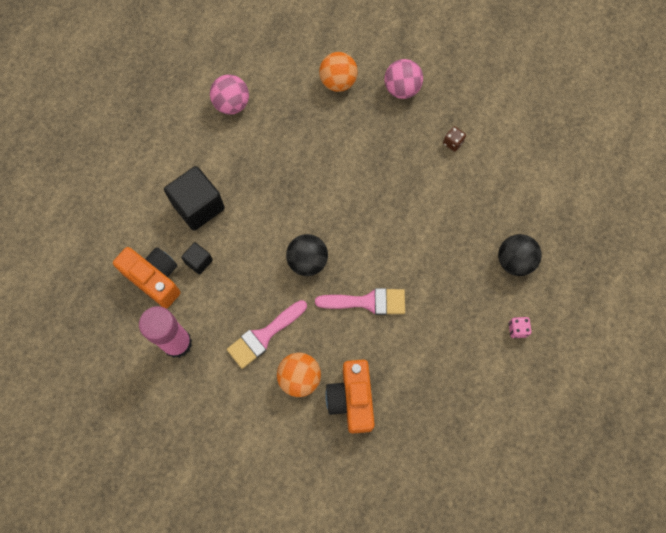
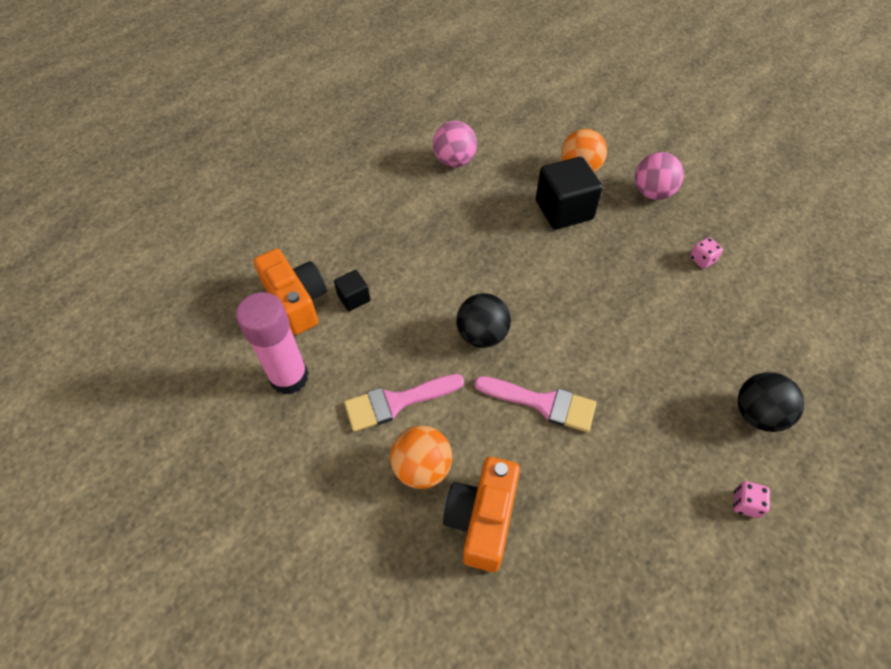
camera: 20 degrees right, 15 degrees down
(198, 206) = (378, 244): black cube -> black cube (564, 210)
(453, 143) = (702, 260): brown dice -> pink dice

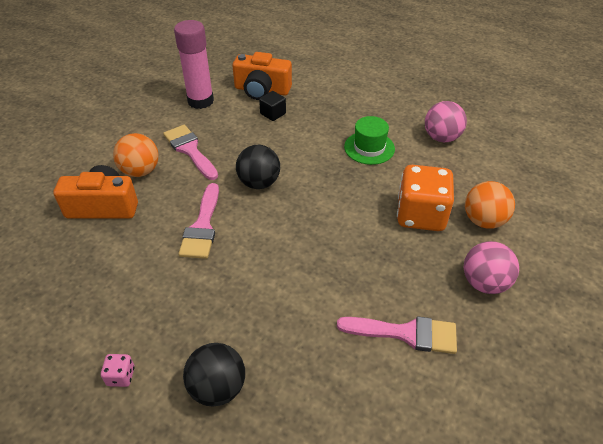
camera: 75 degrees right, 10 degrees down
(296, 301) = (262, 90): orange camera -> orange camera turned 60 degrees clockwise
(452, 222) = (369, 148): none -> green hat
(564, 210) = (420, 215): black cube -> orange dice
(702, 260) = (406, 333): pink dice -> pink brush

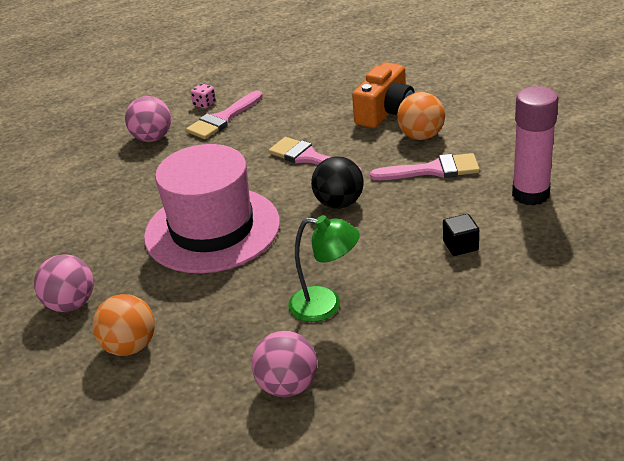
camera: 125 degrees right, 10 degrees down
(217, 388) = (152, 138): black ball -> pink ball
(262, 90) = (525, 250): orange camera -> none
(337, 242) = (212, 229): none -> pink hat
(369, 148) = (326, 305): green hat -> green lamp
(406, 333) = (87, 234): pink brush -> pink brush (223, 119)
(420, 215) = (186, 300): orange dice -> none

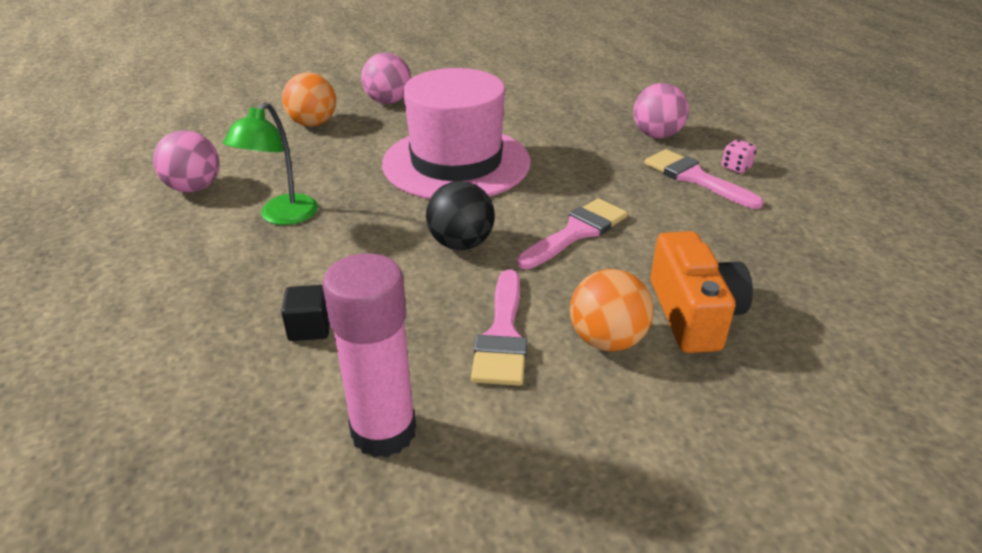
camera: 95 degrees right, 0 degrees up
(385, 112) = (693, 314): orange camera -> orange camera turned 135 degrees counterclockwise

